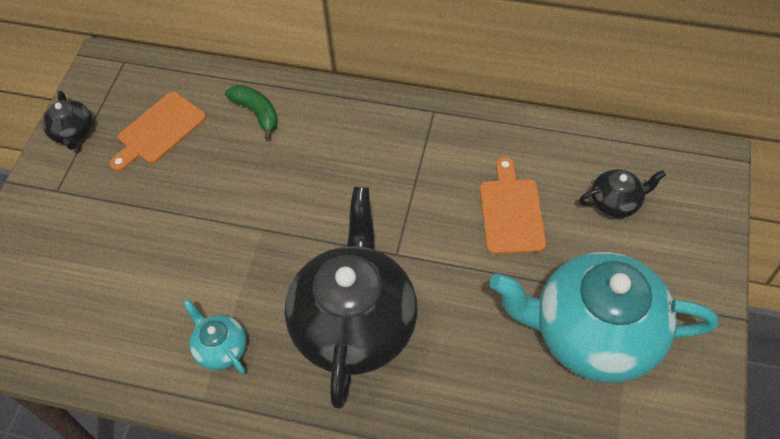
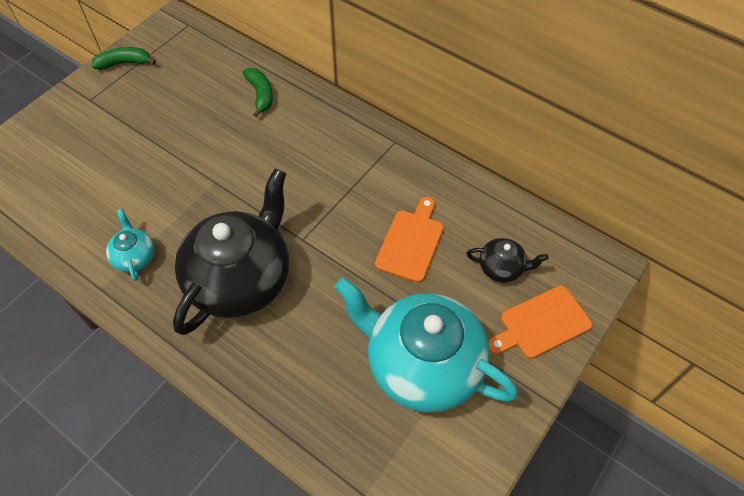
camera: 20 degrees right, 0 degrees up
(73, 133) = (124, 63): black teapot -> green banana
(159, 131) = (184, 83): orange cutting board -> orange cutting board (541, 323)

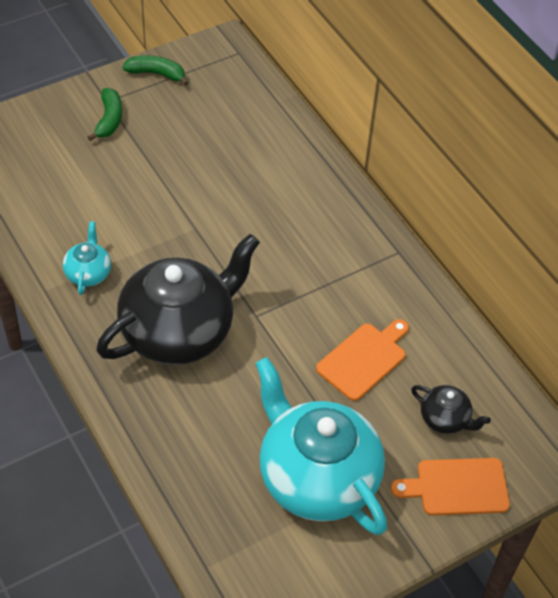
camera: 20 degrees right, 5 degrees down
(260, 95) = (280, 154): green banana -> green banana (109, 120)

